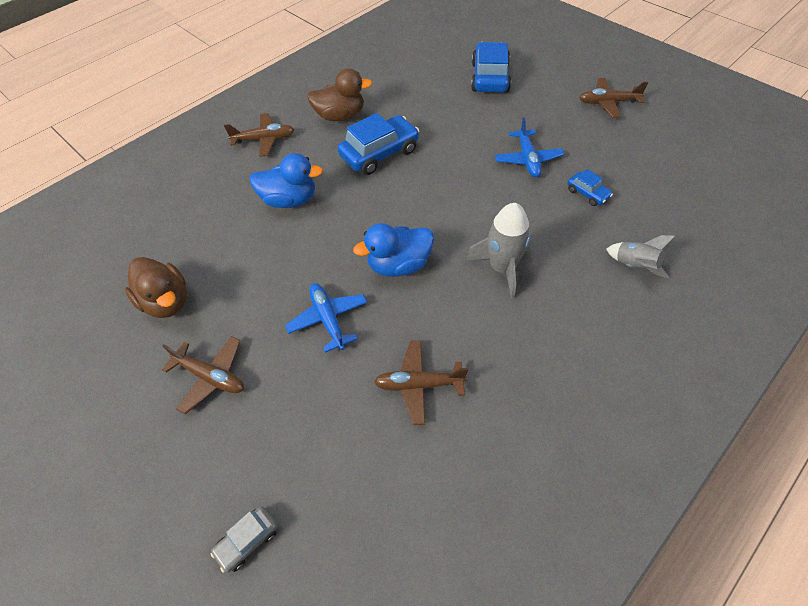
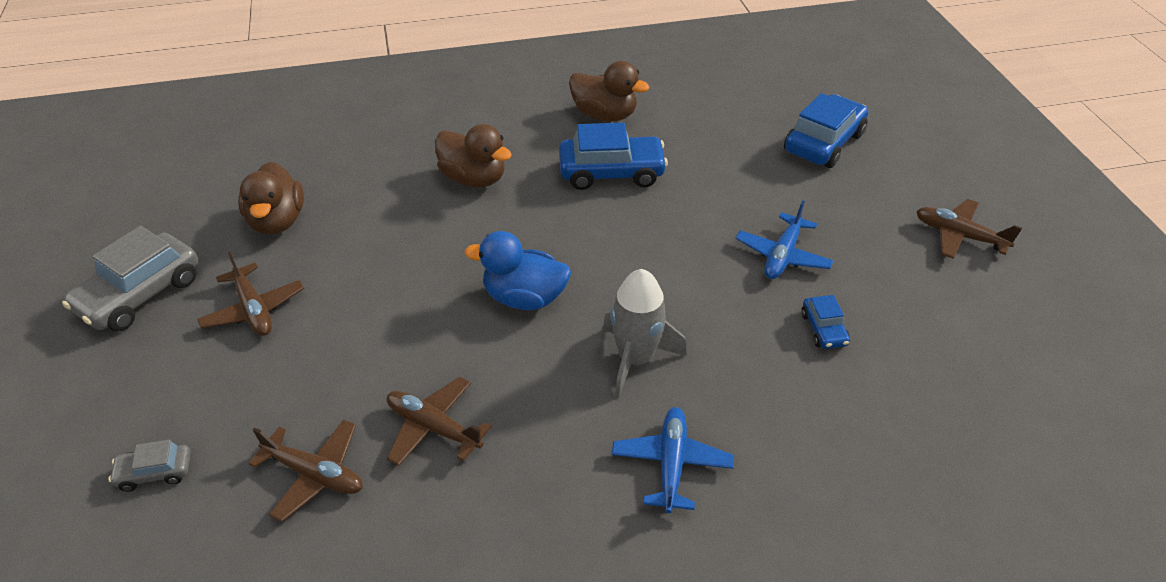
camera: 30 degrees right, 10 degrees down
(103, 416) = (140, 294): none -> grey car
(264, 139) = (503, 107): brown plane -> brown plane (315, 474)
(290, 200) = (474, 178): blue duck -> brown duck
(328, 319) = (404, 314): blue plane -> blue plane (671, 464)
(634, 266) = (804, 441): grey rocket -> none

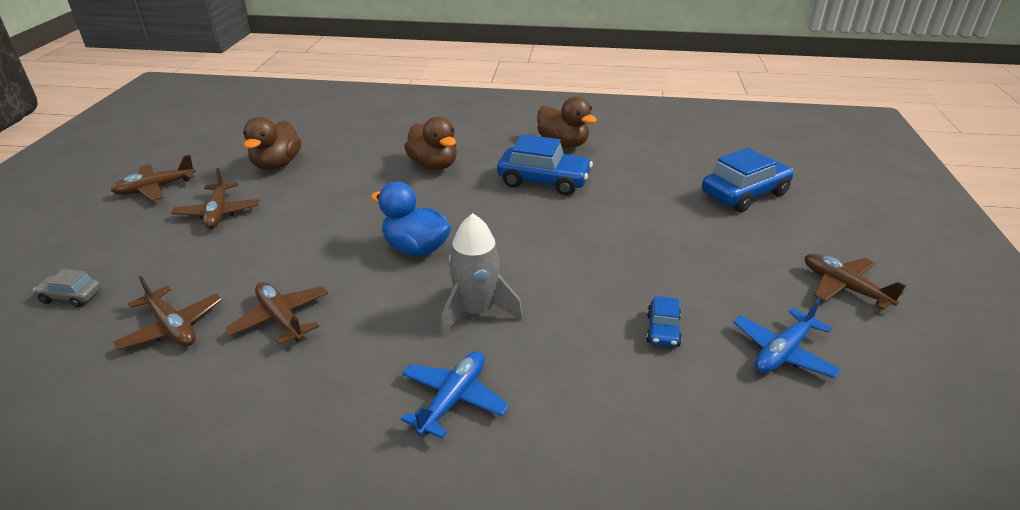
camera: 20 degrees right, 10 degrees down
(140, 294) = (155, 188): grey car -> brown plane
(782, 255) = (657, 266): blue plane -> blue plane (783, 352)

